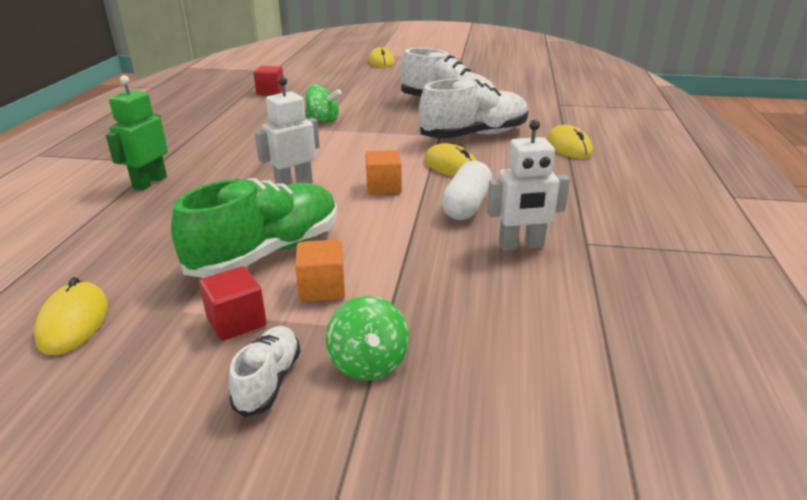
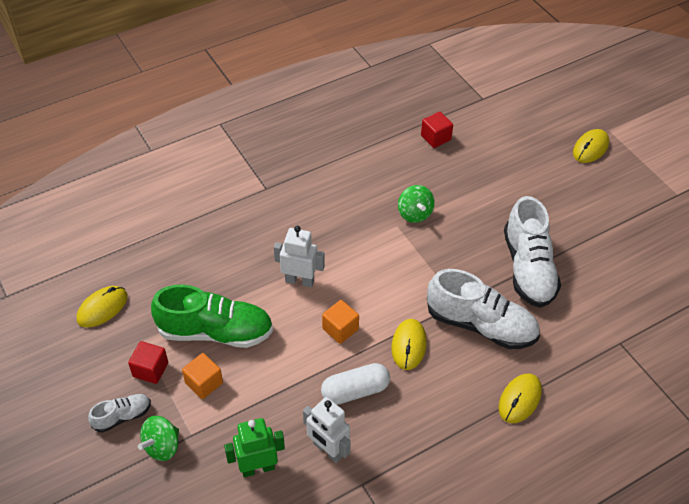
camera: 50 degrees right, 20 degrees up
(149, 182) = (238, 209): green robot -> green robot (258, 468)

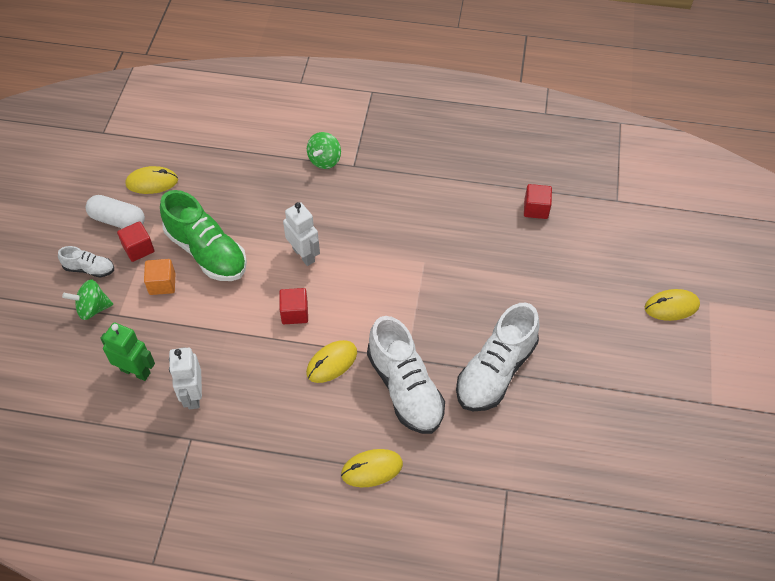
camera: 40 degrees right, 5 degrees up
(340, 329) = (294, 313): orange cube -> red cube
(355, 391) = (256, 367): white capsule -> white capsule (118, 220)
(414, 214) = (448, 261): green spinning top -> green spinning top (324, 160)

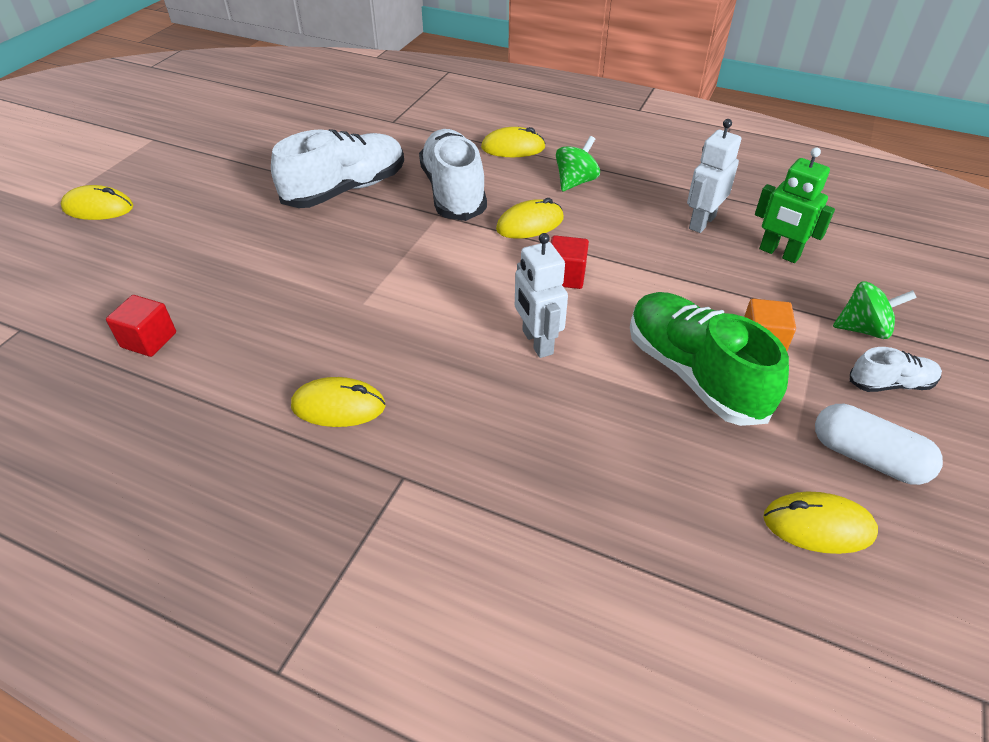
camera: 165 degrees left, 10 degrees down
(89, 269) = (890, 384): white shoe -> white shoe turned 150 degrees clockwise
(138, 249) = (813, 400): red cube -> none
(193, 395) = (701, 222): white robot -> white robot turned 150 degrees counterclockwise
(324, 160) = (455, 500): green spinning top -> green spinning top (575, 182)
(403, 193) = (338, 406): none -> yellow mouse

